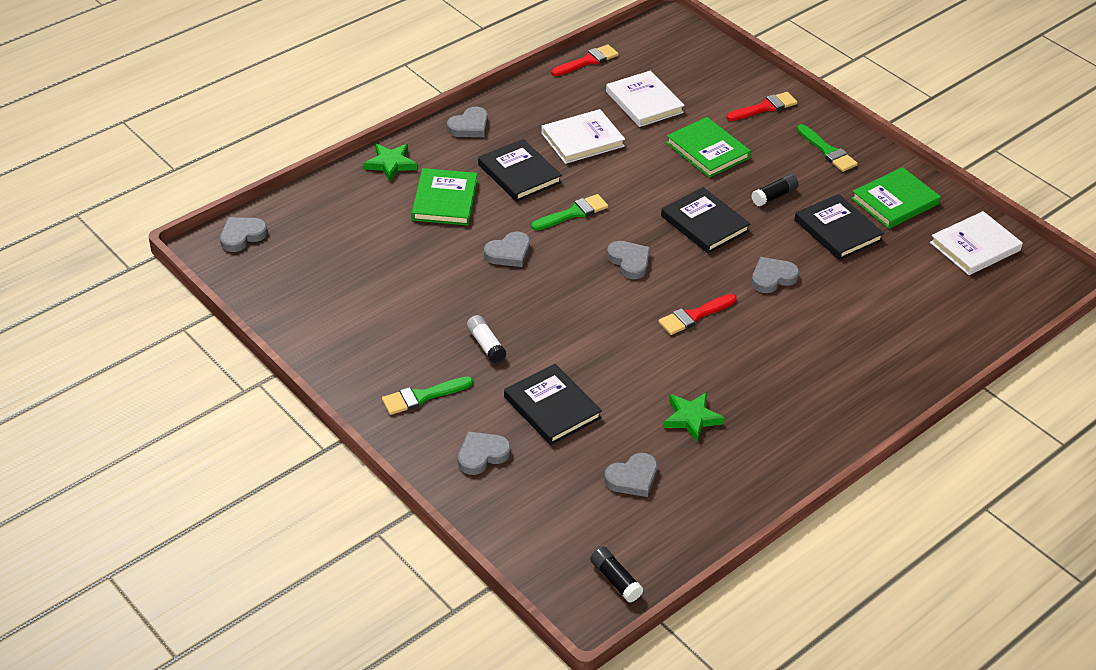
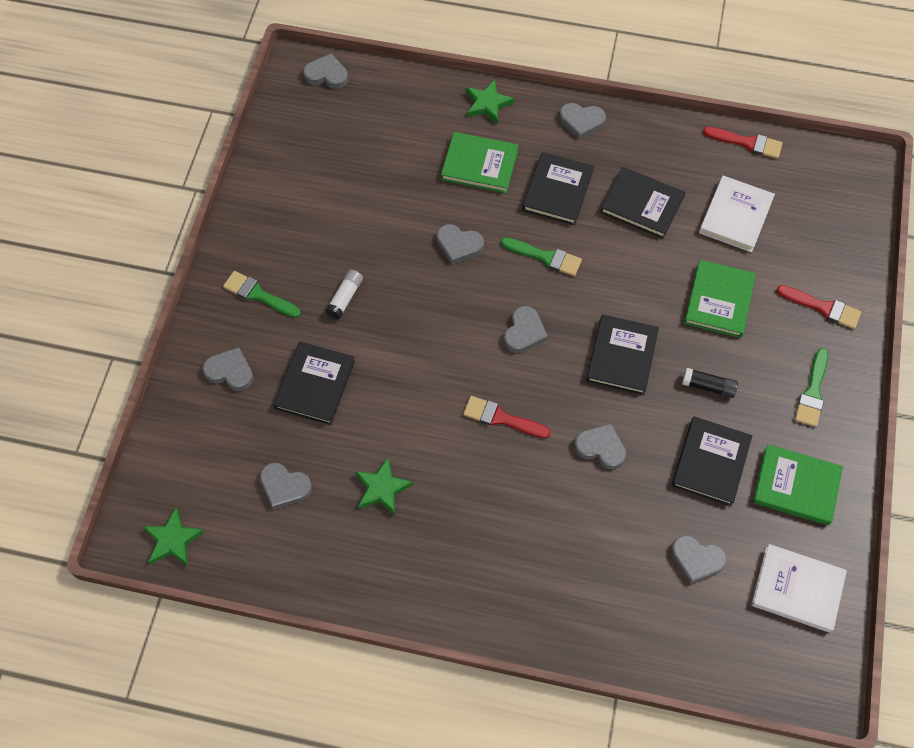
camera: 55 degrees right, 20 degrees up
(445, 200) = (479, 165): green book -> green book turned 45 degrees clockwise
(582, 140) = (642, 205): white book -> black book
(615, 580) = (173, 540): black glue stick -> green star
(909, 281) = (696, 559): none -> grey heart

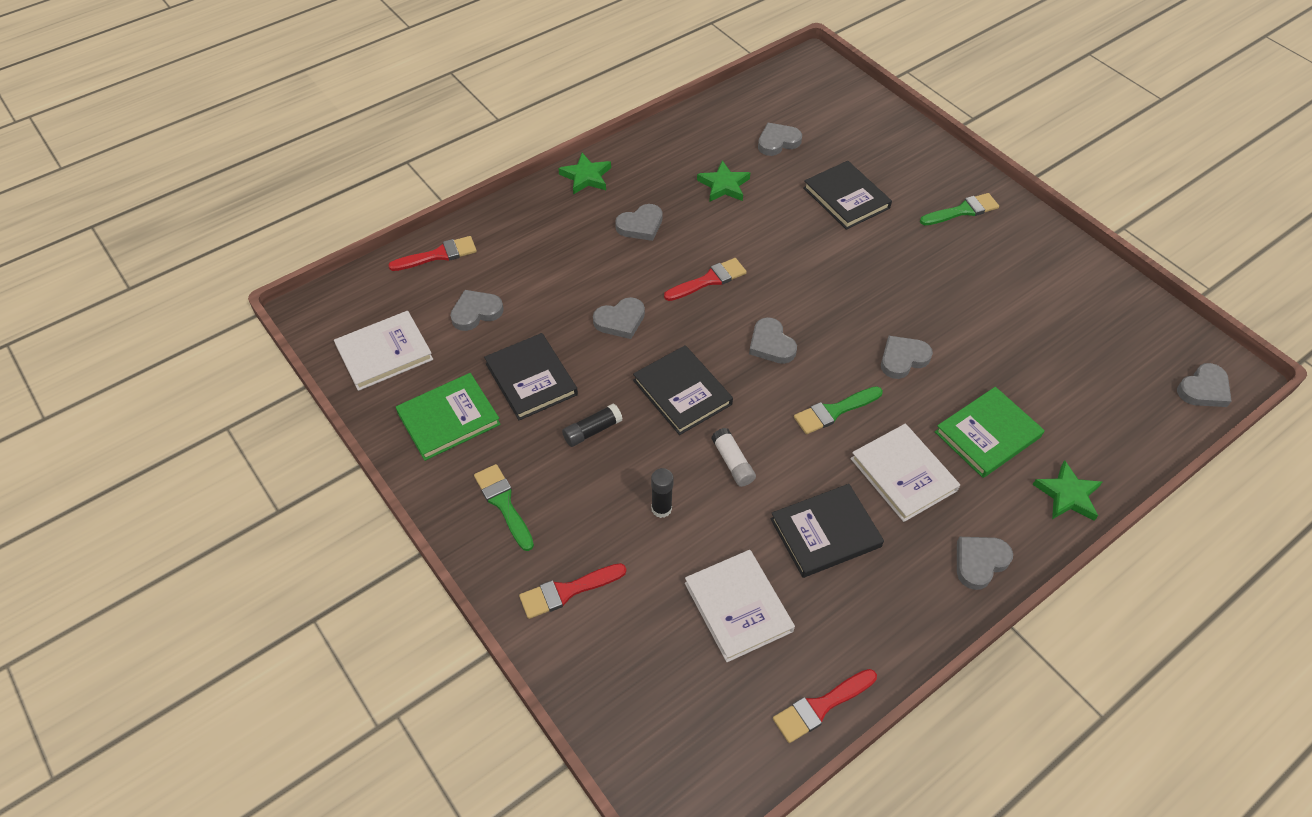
camera: 130 degrees right, 10 degrees down
(173, 540) = (793, 78): green star -> green star (586, 177)
(230, 371) = (902, 162): grey heart -> grey heart (640, 225)
(345, 298) = (913, 256): white glue stick -> white glue stick (732, 462)
(557, 191) = (903, 474): black book -> white book
(674, 649) = (438, 255): none -> red brush
(719, 301) = (661, 509): green book -> black glue stick

